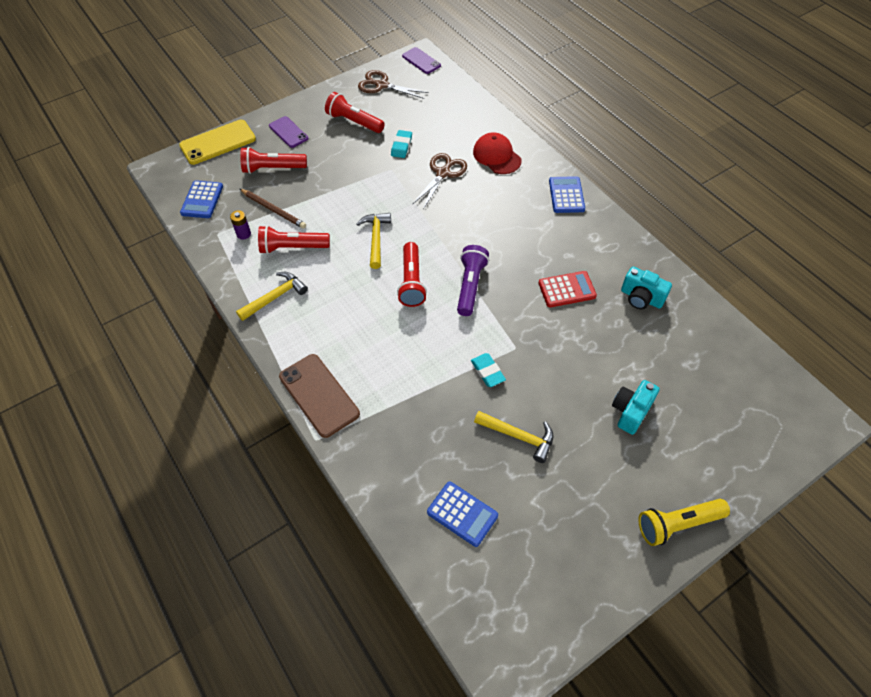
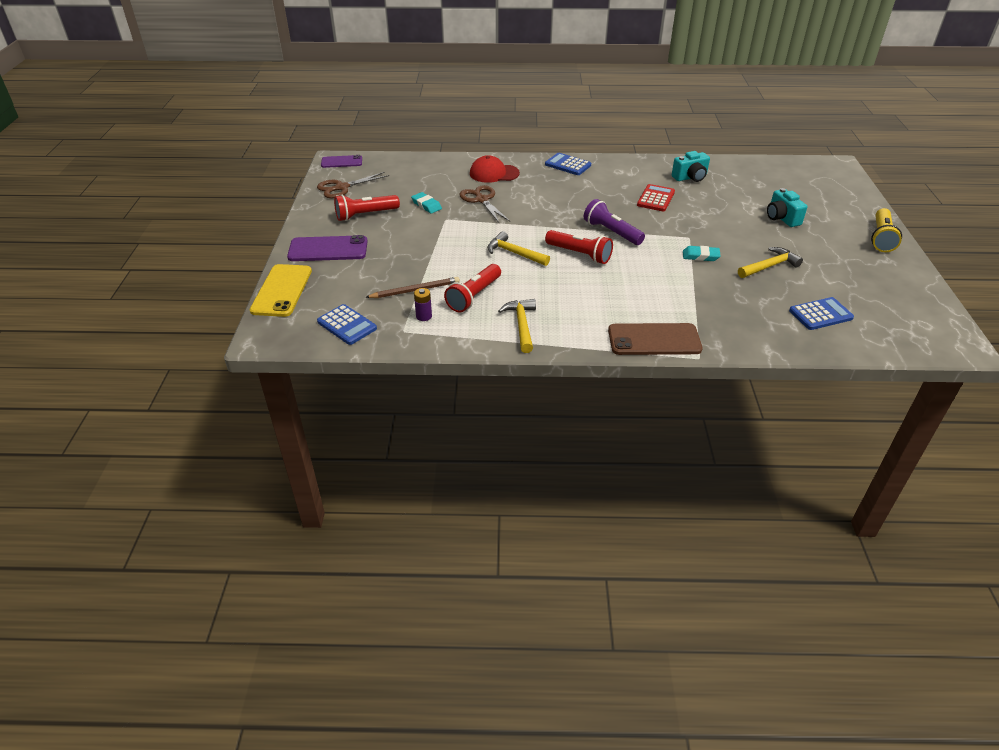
camera: 55 degrees left, 15 degrees down
(272, 168) = (362, 273): red flashlight -> none
(288, 132) = (328, 249): purple phone -> purple phone, size x1.60

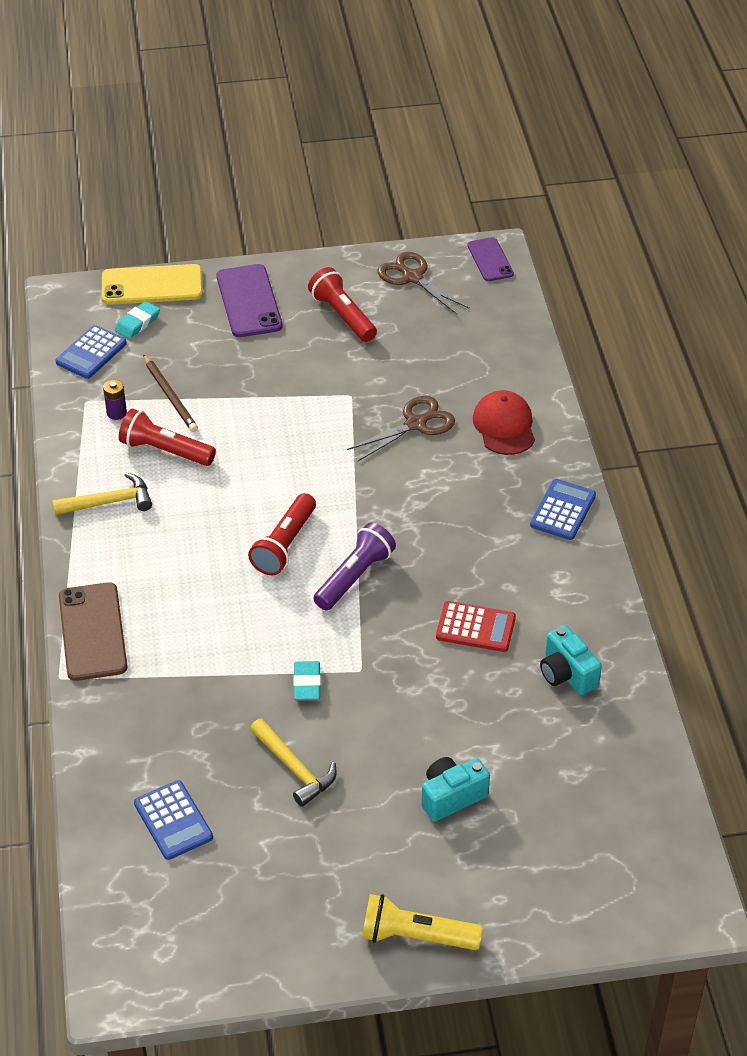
camera: 80 degrees right, 5 degrees up
(426, 205) = (384, 369): turquoise eraser -> turquoise eraser (137, 323)
(514, 253) = (274, 476): yellow hammer -> none

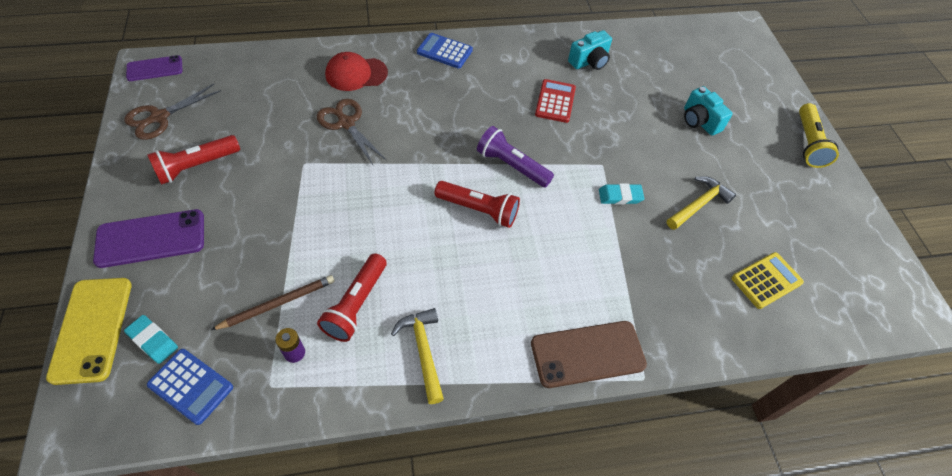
camera: 95 degrees left, 10 degrees up
(173, 820) = (766, 280): blue calculator -> yellow calculator

